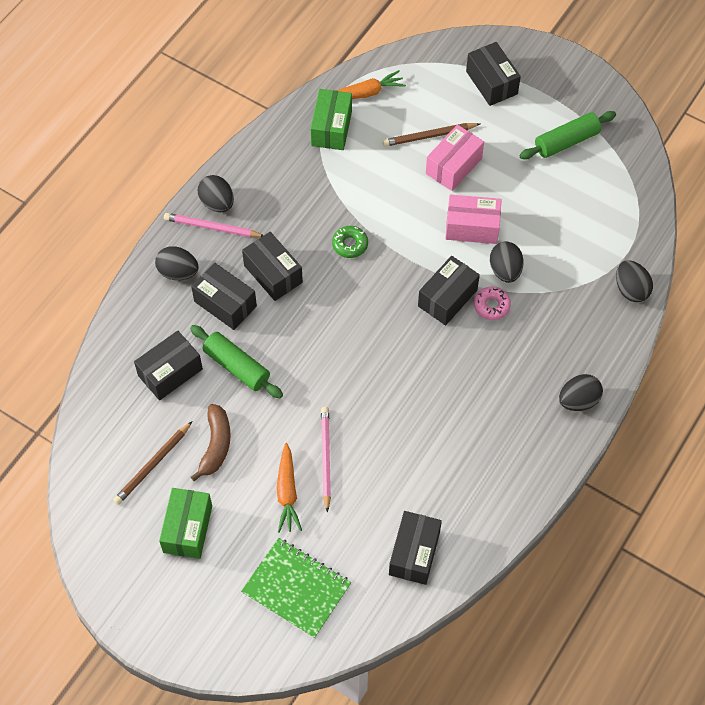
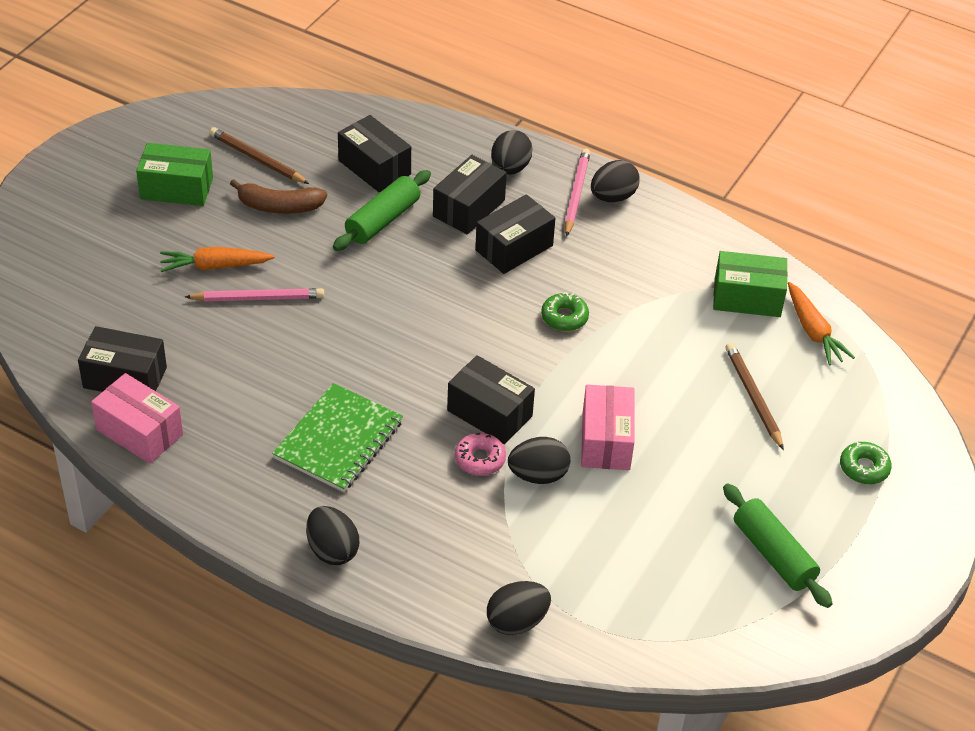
camera: 85 degrees right, 15 degrees down
(296, 588) = (94, 276): green notebook -> green notebook (339, 440)
(453, 166) = (706, 422): pink box -> pink box (139, 432)
(491, 82) = (864, 468): black box -> green donut

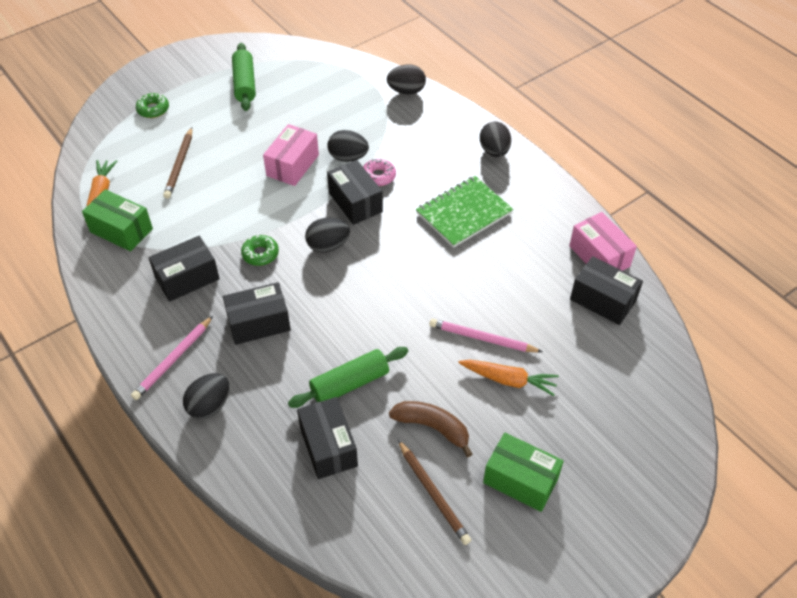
camera: 155 degrees left, 5 degrees up
(469, 208) = (271, 373): black box -> black box (187, 278)
(613, 197) = (146, 347): black egg -> black egg (328, 246)

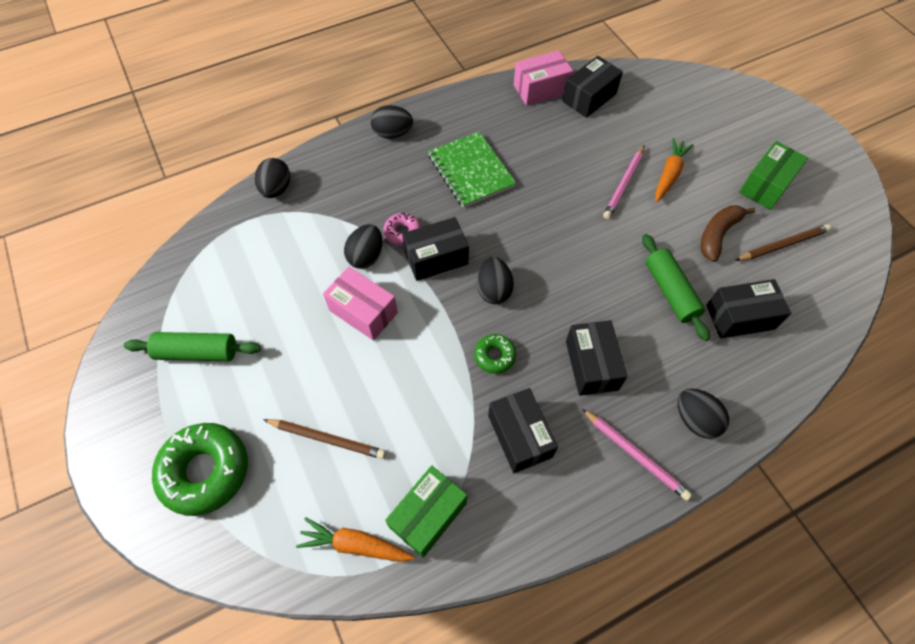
camera: 80 degrees left, 10 degrees up
(153, 109) = (205, 471): green donut -> green donut, size x1.98

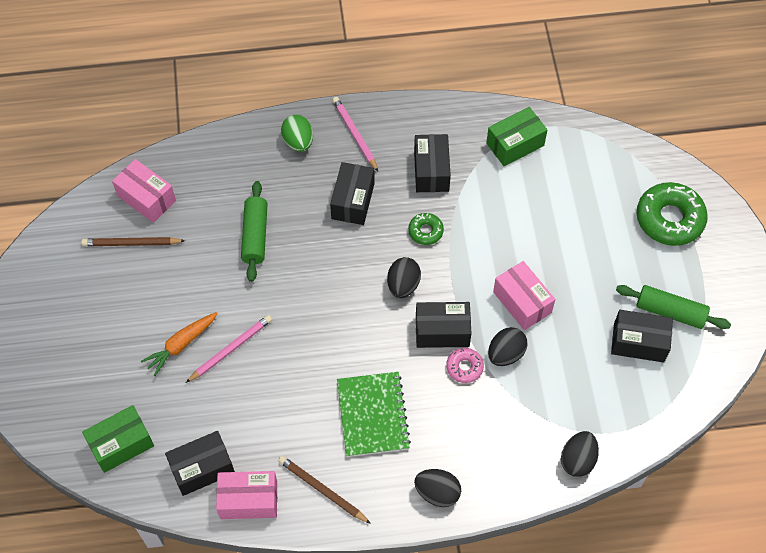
camera: 160 degrees left, 0 degrees up
(327, 439) = (575, 213): brown pencil -> brown pencil (322, 490)
(355, 544) = (569, 143): orange carrot -> none
(695, 419) = (298, 142): black egg -> green egg
(717, 235) = (180, 270): brown banana -> none
(740, 317) = (213, 198): black box -> black box (638, 342)
(766, 185) = (99, 303): green box -> green box (121, 444)
(806, 294) = (146, 198): none -> pink box

